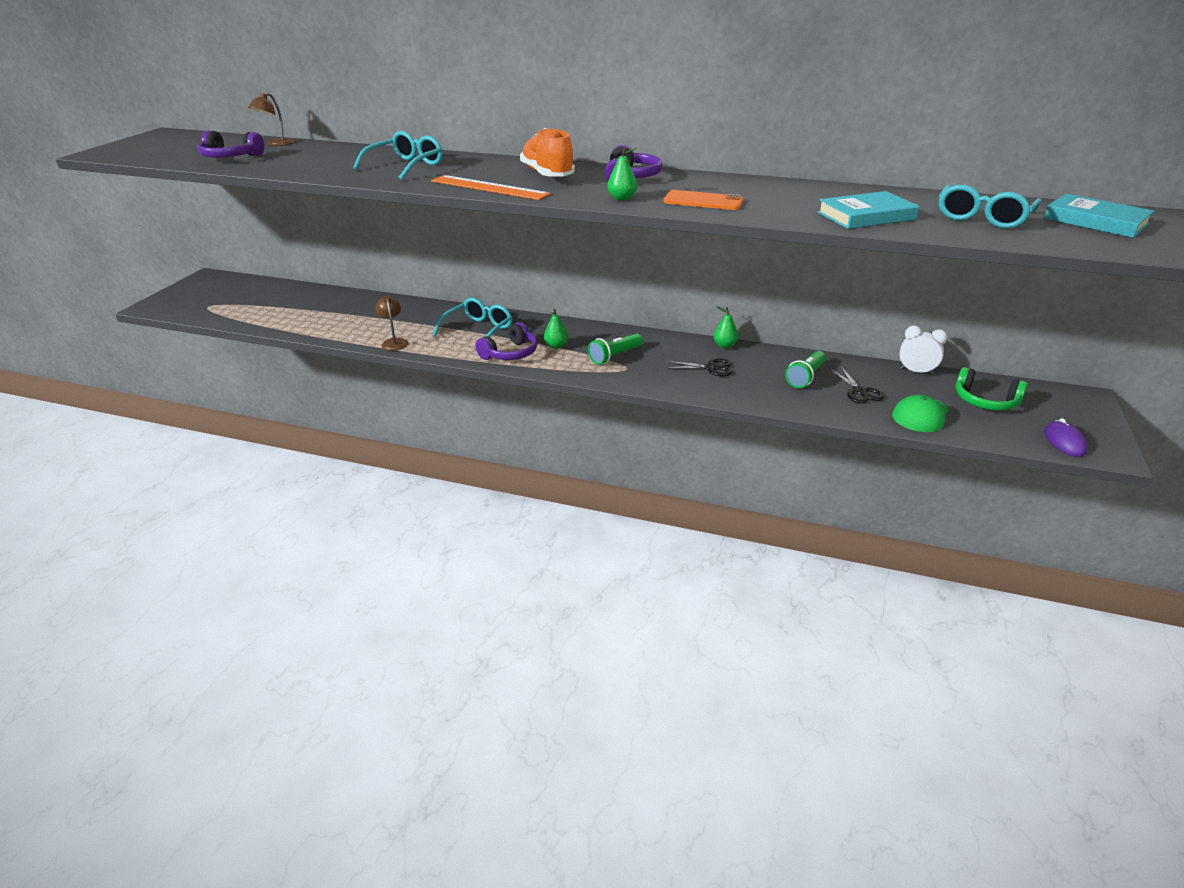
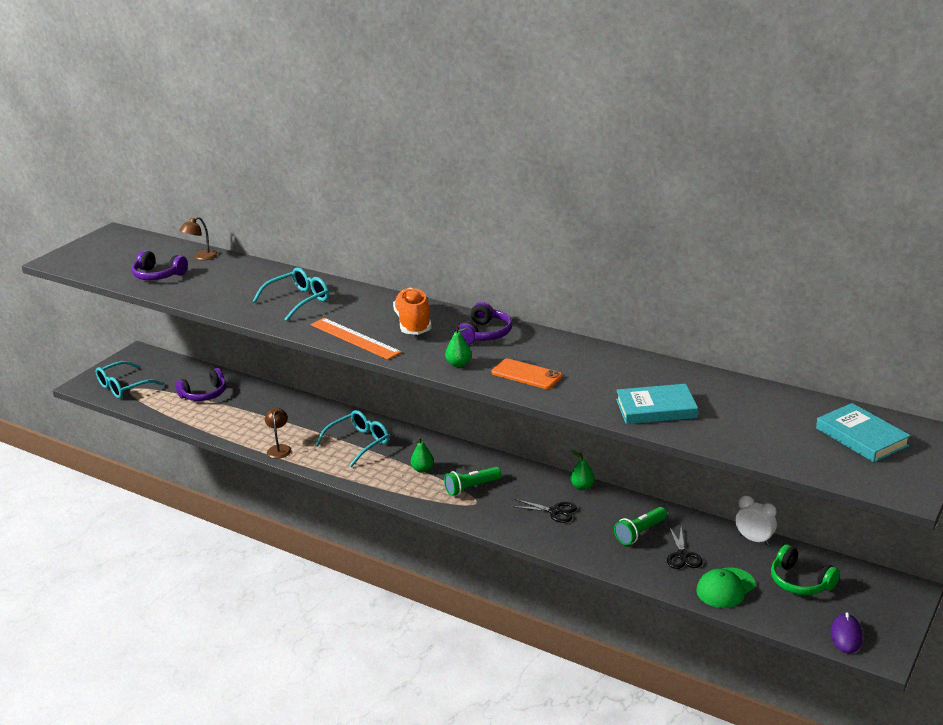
camera: 15 degrees right, 5 degrees down
(510, 353) = (377, 473): purple headphones -> purple headphones (204, 394)
(983, 217) = (761, 421): turquoise glasses -> turquoise glasses (124, 387)

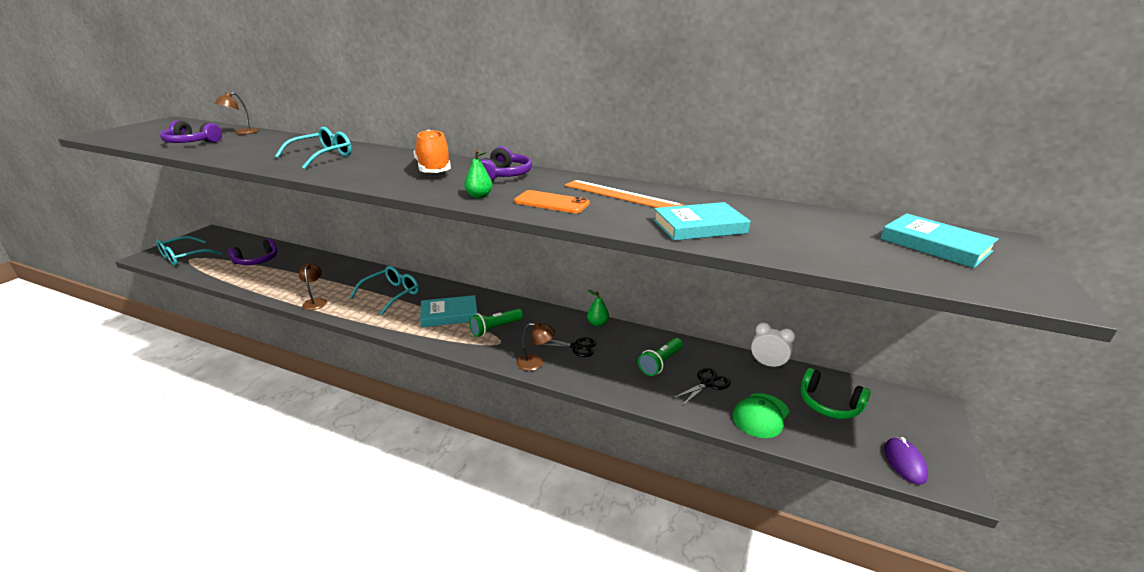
camera: 10 degrees left, 0 degrees up
(354, 338) = (371, 180): orange ruler -> orange ruler (621, 195)
(422, 469) = (449, 314): green pear -> turquoise book
(510, 526) = (535, 363): none -> brown lamp
(682, 555) = (707, 383): black scissors -> black scissors turned 120 degrees counterclockwise

